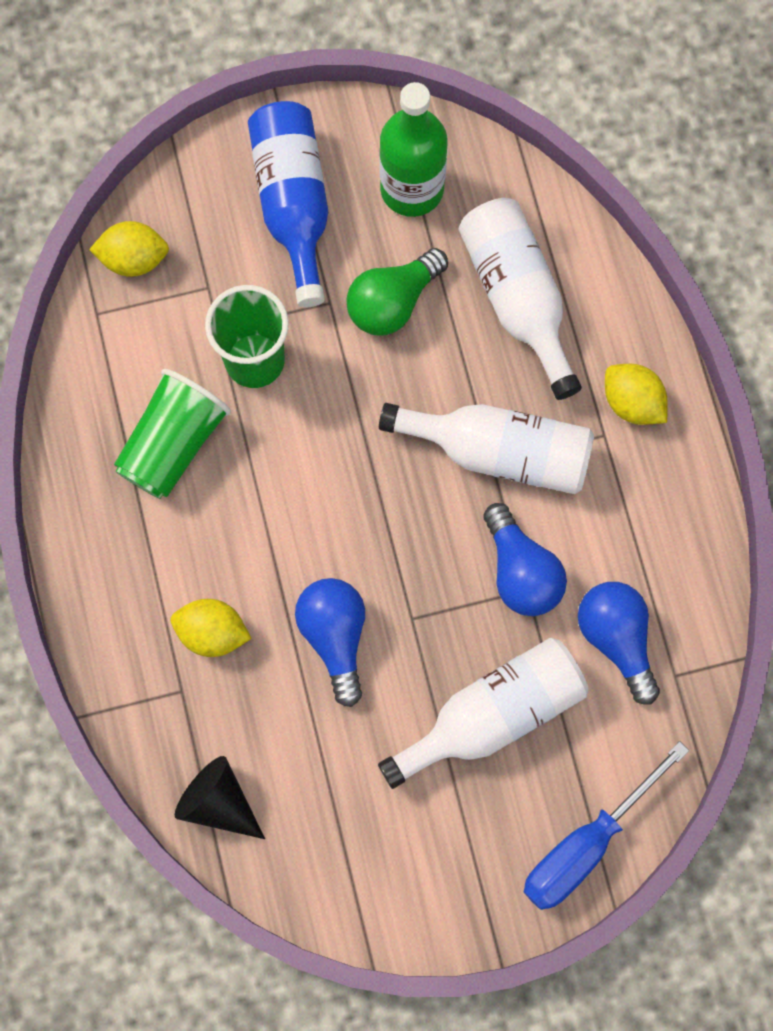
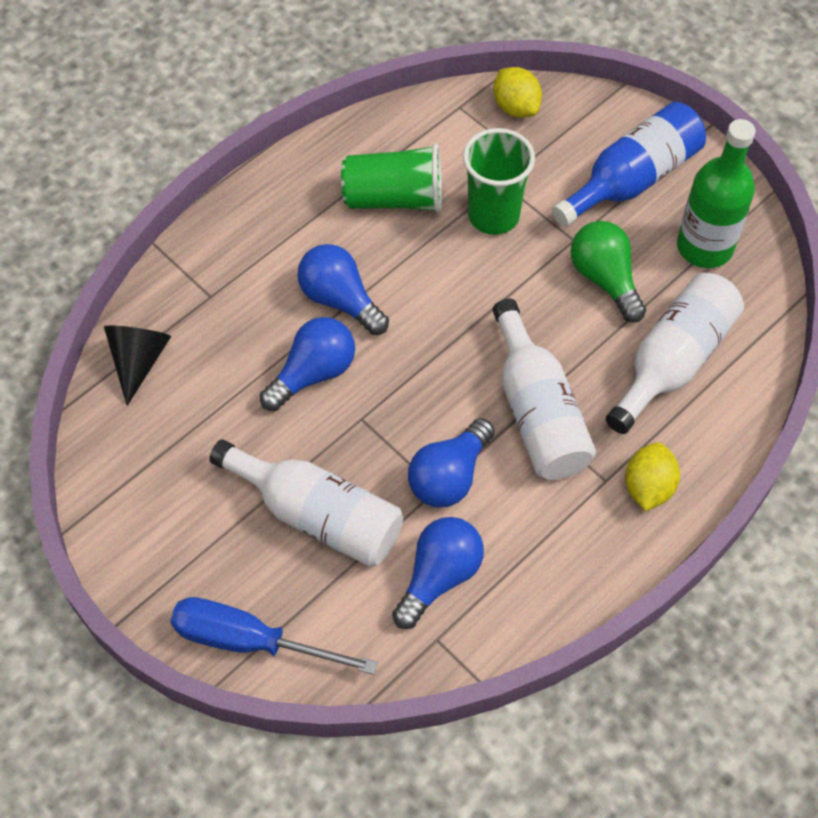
camera: 60 degrees right, 15 degrees down
(212, 633) = (267, 293): yellow lemon -> none
(265, 565) = (340, 300): none -> blue light bulb
(393, 302) = (605, 279): green light bulb -> green light bulb turned 45 degrees clockwise

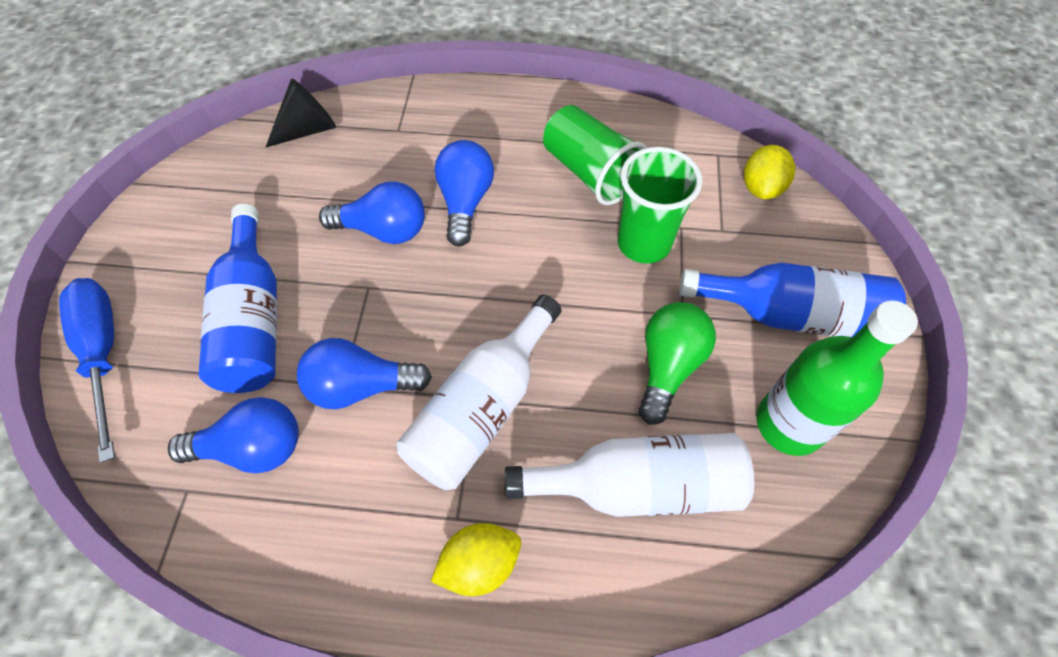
camera: 50 degrees right, 0 degrees up
(317, 515) = (253, 319): white bottle -> blue bottle

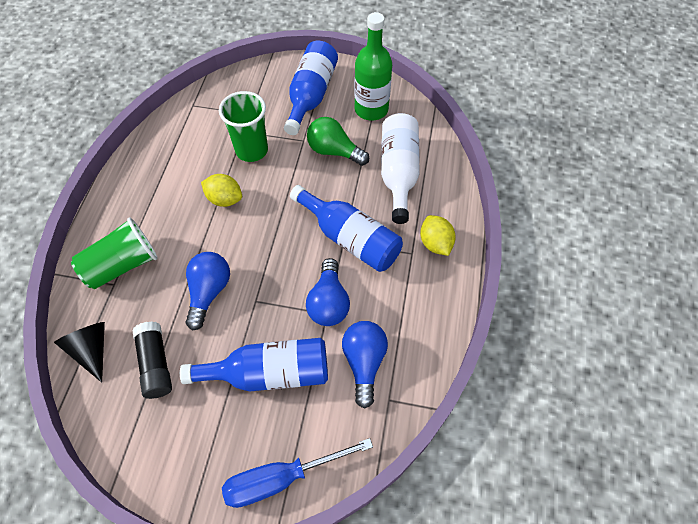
camera: 85 degrees left, 0 degrees up
(282, 193) = (156, 364): none -> black glue stick
(465, 202) = (196, 242): blue light bulb -> none
(482, 408) = (350, 238): white bottle -> blue bottle
(590, 173) = (189, 170): green cup -> green cup (122, 265)
(761, 188) = (224, 90): yellow lemon -> yellow lemon (224, 199)

